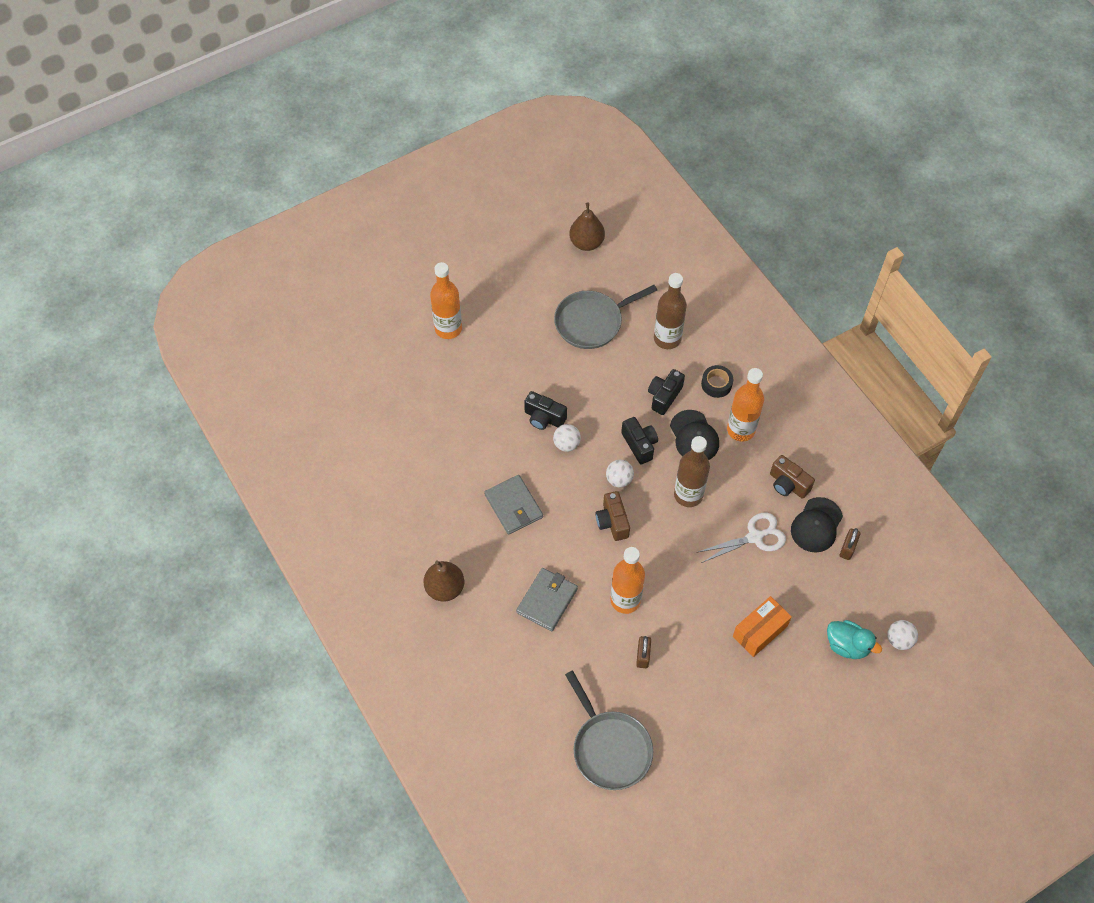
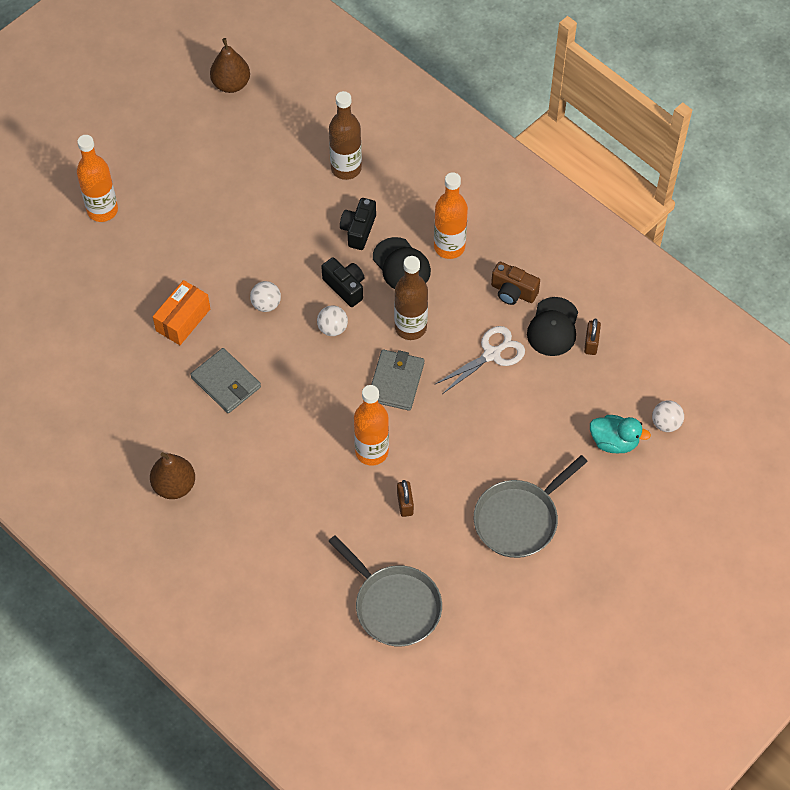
camera: 15 degrees left, 0 degrees up
(544, 418) = (234, 282): black camera -> none
(547, 600) = (288, 472): grey wallet -> grey wallet (396, 381)
(591, 322) = (259, 168): grey pan -> grey pan (519, 519)
(612, 522) = (337, 374): brown camera -> none
(716, 384) = (411, 204): black tape -> none
(760, 631) = (521, 449): orange box -> orange box (183, 320)

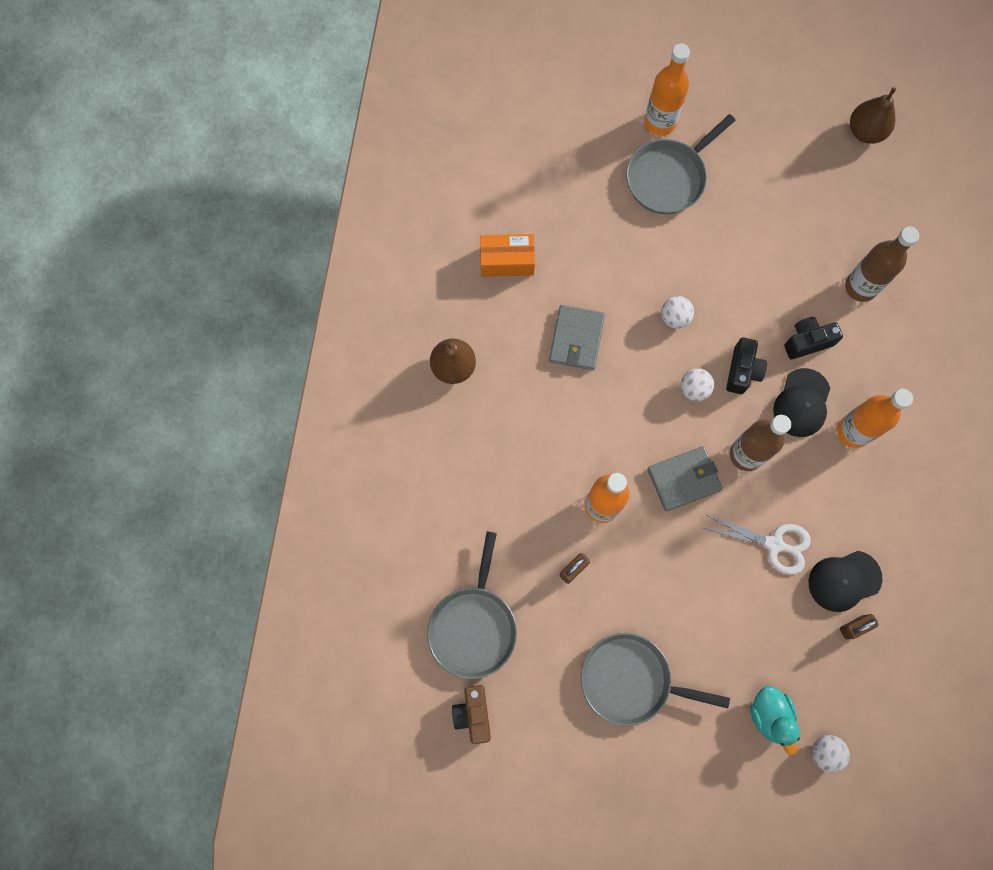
camera: 55 degrees right, 15 degrees up
(152, 234) = (668, 178): none -> grey pan
(183, 320) = (608, 261): orange box -> orange box (507, 261)
(513, 292) = (851, 520): brown camera -> brown camera (473, 714)

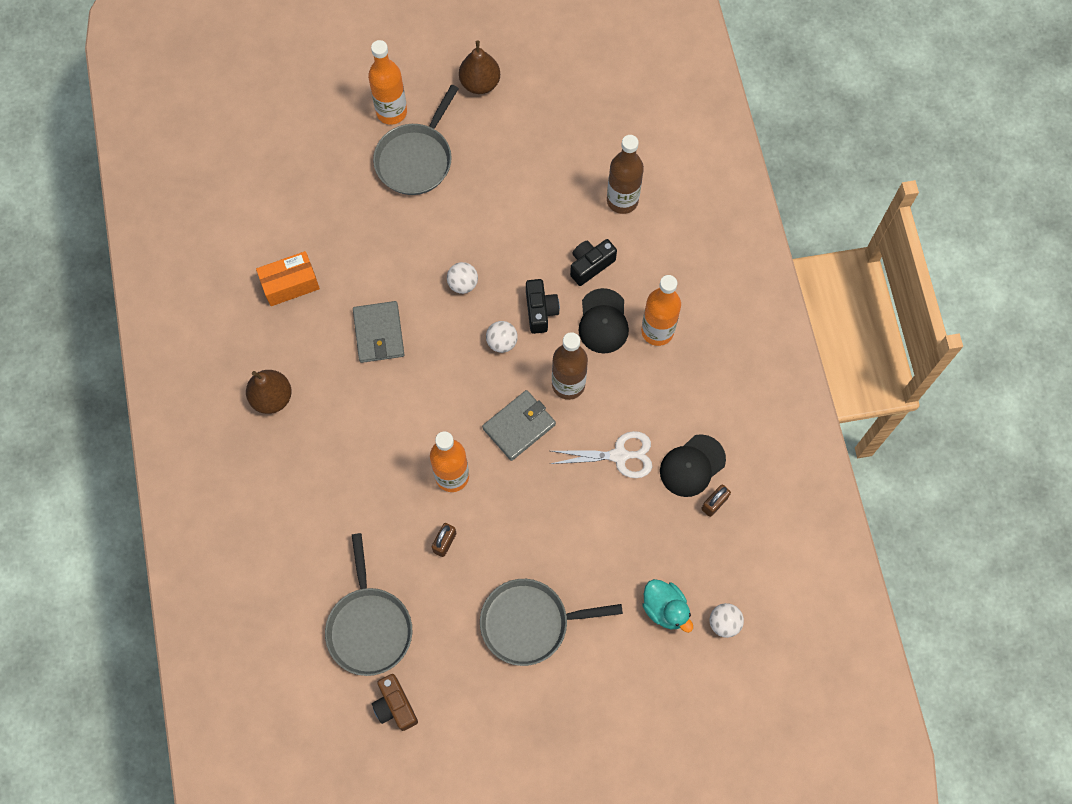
camera: 20 degrees left, 5 degrees down
(865, 131) = (581, 60): brown pear -> brown pear (480, 83)

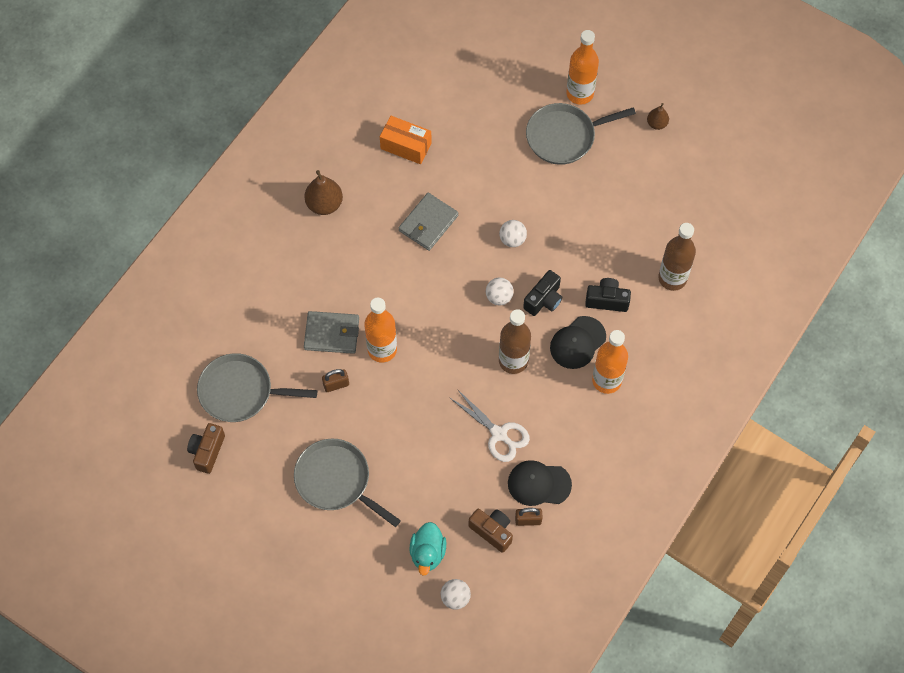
camera: 45 degrees right, 5 degrees down
(369, 627) = (240, 392): grey pan -> grey pan turned 60 degrees clockwise
(480, 83) = (657, 124): brown pear -> brown pear, size x0.59
(519, 426) = (455, 358): grey wallet -> grey wallet (332, 334)
(696, 540) = (492, 531): none -> brown camera

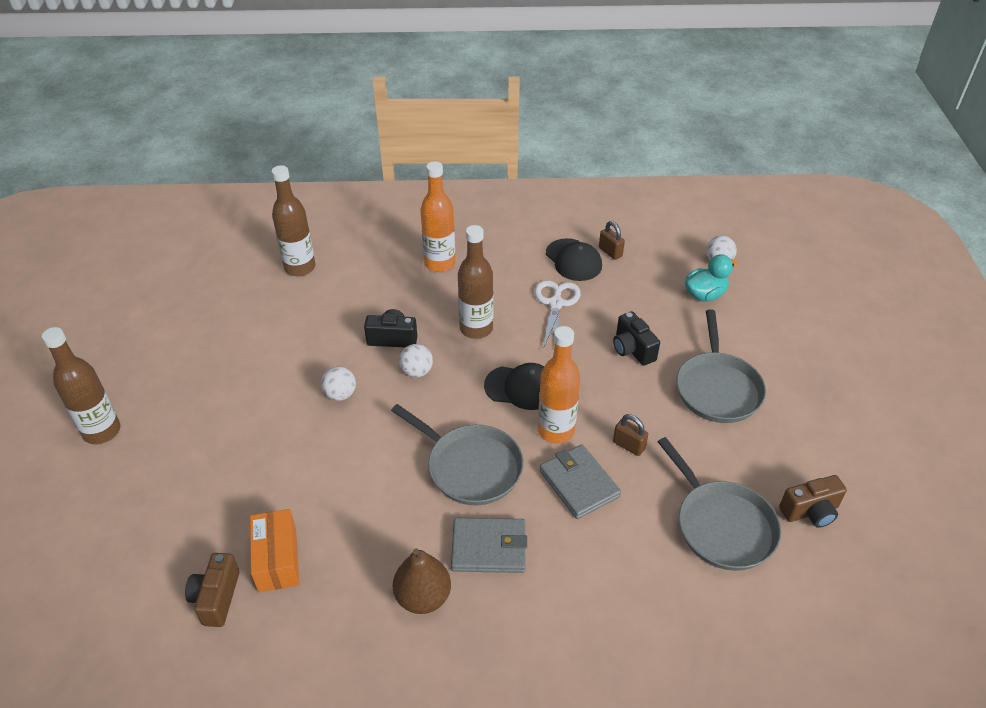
camera: 125 degrees left, 20 degrees down
(428, 223) = (373, 476): grey wallet -> grey wallet (489, 547)
(492, 531) = (642, 267): brown camera -> brown camera (216, 598)
(564, 136) = (174, 416): grey pan -> grey pan (470, 467)
(577, 342) = (418, 296): black cap -> black cap (521, 387)
(580, 94) = (102, 431): orange bottle -> brown bottle
(607, 300) = (357, 297): black camera -> black camera (632, 349)
(657, 124) = (114, 351): brown pear -> none

